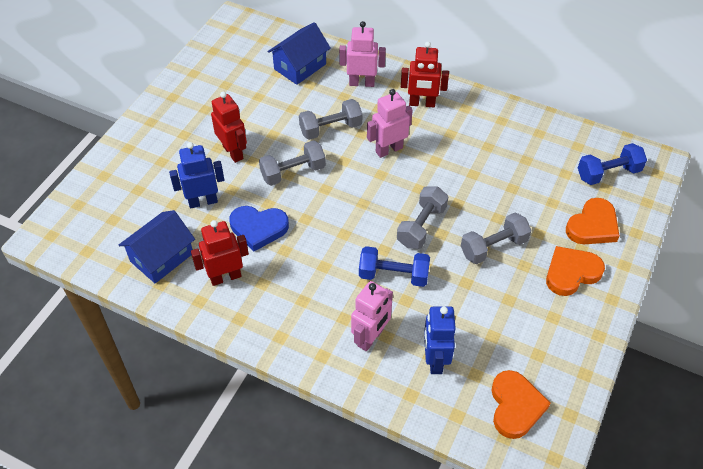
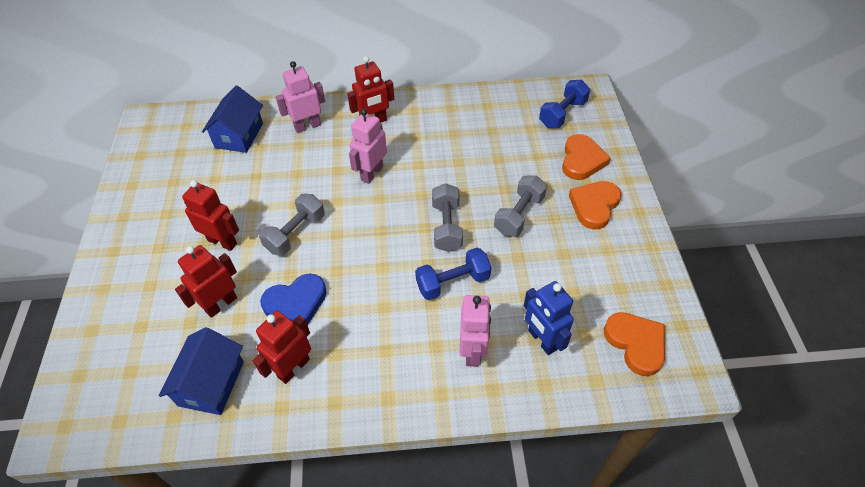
camera: 30 degrees left, 0 degrees up
(203, 201) = (221, 304): blue robot -> red robot
(331, 129) = (305, 178): grey dumbbell -> none

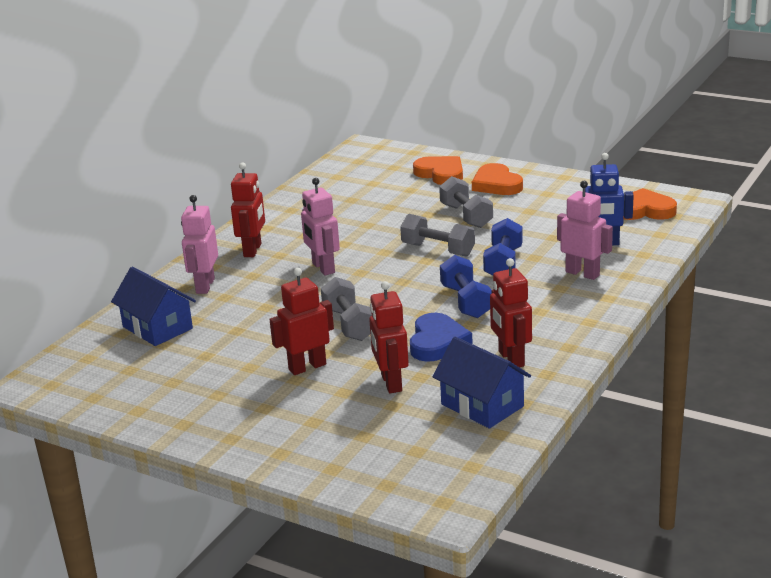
camera: 55 degrees left, 25 degrees down
(562, 114) = (376, 165): blue dumbbell -> blue dumbbell (466, 302)

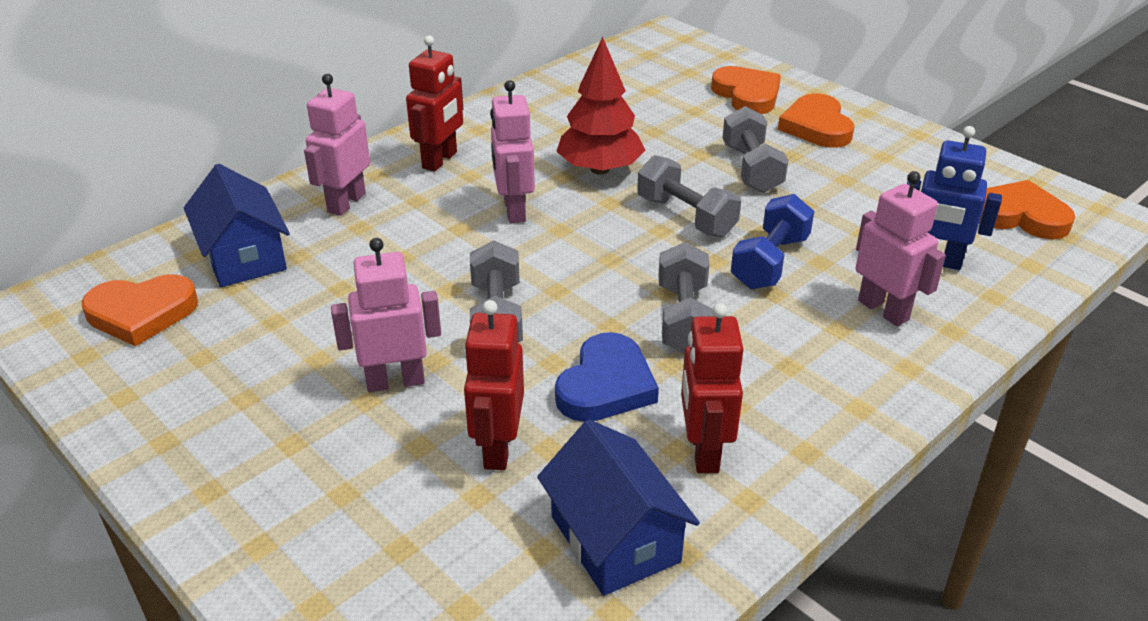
camera: 15 degrees right, 10 degrees up
(112, 369) = (141, 313): none -> orange heart
(307, 367) = (395, 381): red robot -> pink robot
(366, 235) = (600, 169): none -> red tree
(466, 302) = (684, 319): blue dumbbell -> grey dumbbell

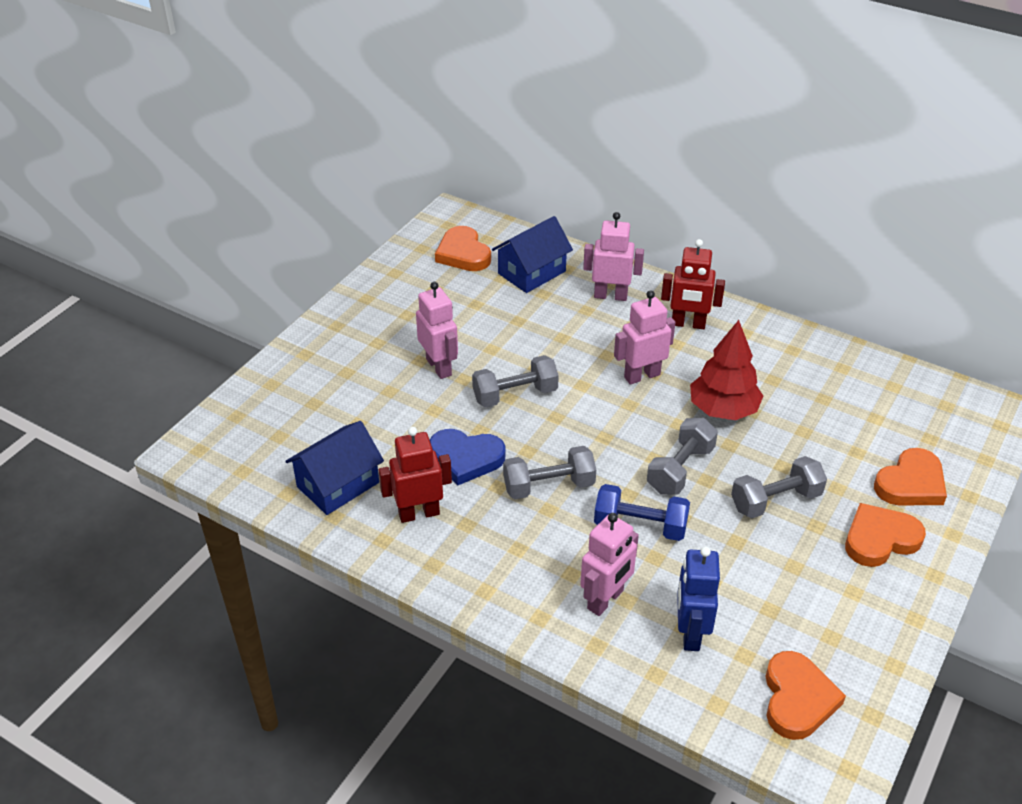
camera: 75 degrees right, 5 degrees up
(497, 448) = (396, 422): red robot -> none

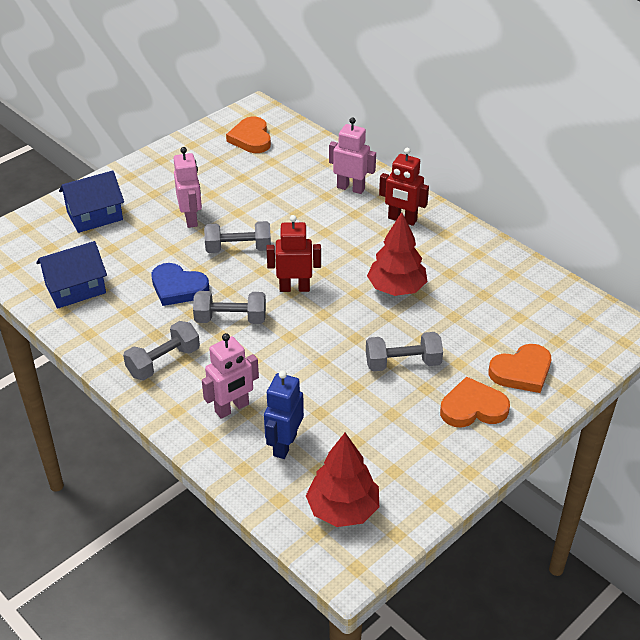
camera: 15 degrees right, 0 degrees up
(419, 513) = (124, 320): red robot -> red robot (294, 288)
(532, 272) = (297, 161): blue house -> blue house (95, 216)
(640, 526) = (286, 361): blue dumbbell -> none
(642, 376) = (344, 252): pink robot -> none
(680, 469) = (339, 326): grey dumbbell -> grey dumbbell (163, 362)
(797, 699) = (343, 509): orange heart -> red tree

